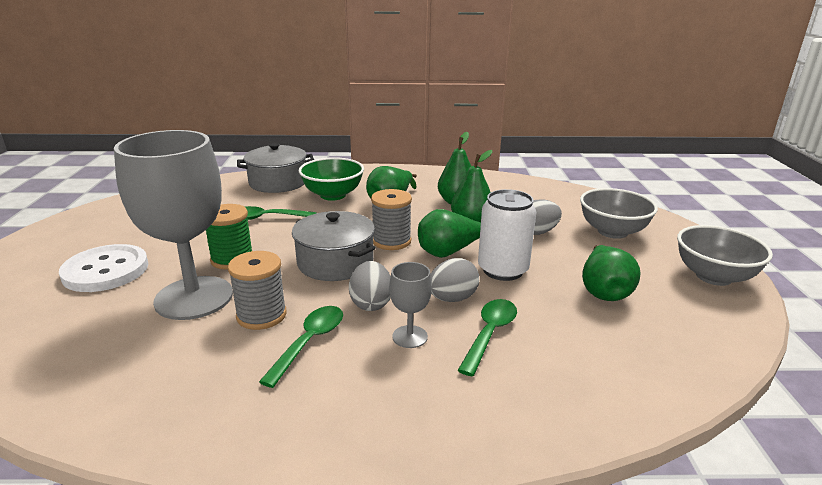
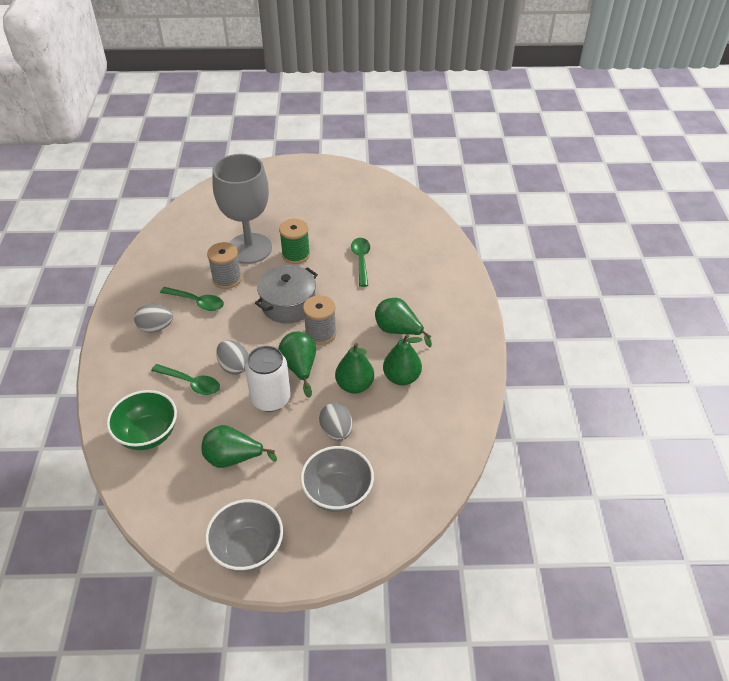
camera: 90 degrees right, 20 degrees up
(106, 270) = (284, 206): white button -> none
(278, 182) = (434, 255): grey pot -> none
(333, 195) = (410, 292): green bowl -> green bowl (148, 434)
(371, 303) = (233, 326): grey egg -> grey egg (156, 327)
(410, 337) = (195, 345): grey goblet -> none

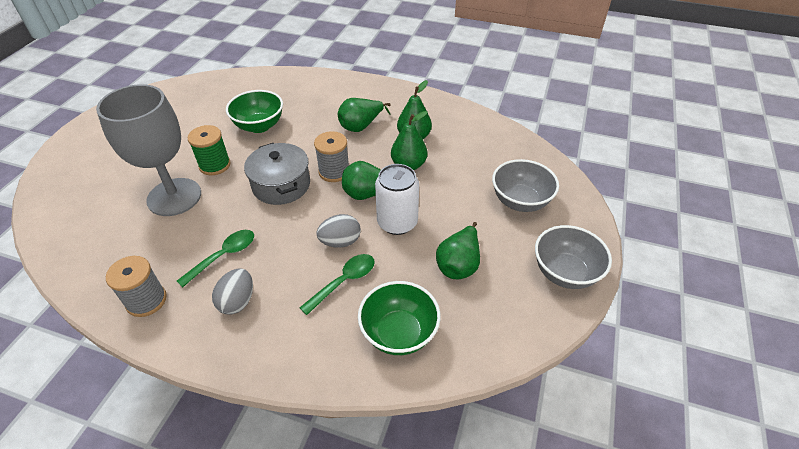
camera: 70 degrees left, 0 degrees up
(227, 279) = (207, 224): grey spool -> grey spool (146, 300)
(336, 431) = (454, 187): grey egg -> none
(361, 260) = (259, 126): green spoon -> green bowl

